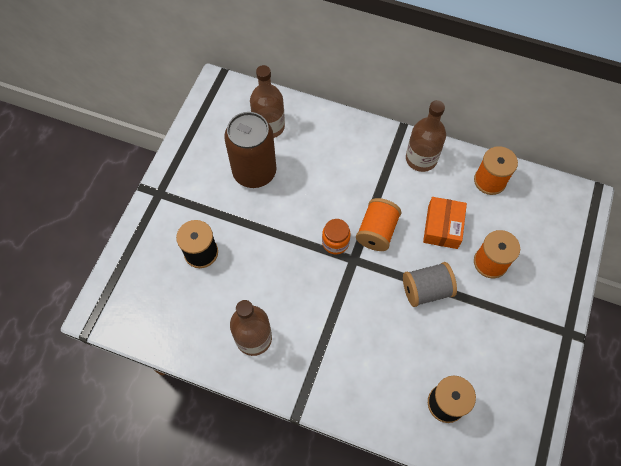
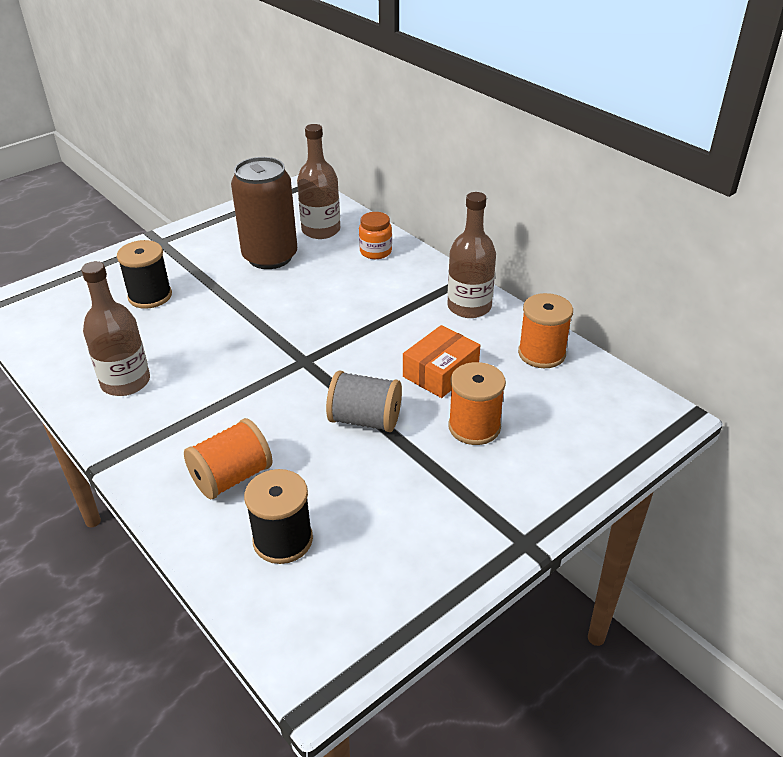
camera: 30 degrees right, 25 degrees down
(335, 242) = (298, 339): orange jar -> orange jar (375, 252)
(377, 231) = (355, 347): orange spool -> orange spool (232, 477)

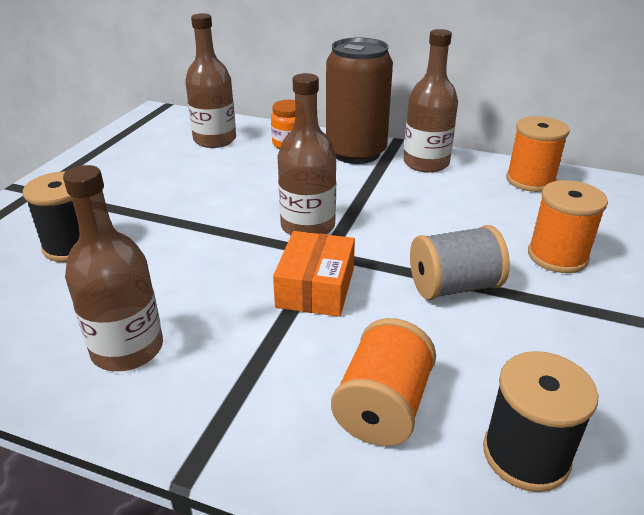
camera: 30 degrees left, 5 degrees down
(270, 257) = (184, 173): brown can -> brown can (356, 153)
(313, 334) = (308, 226): none -> brown bottle
(440, 372) = (469, 221): orange box -> orange box (315, 287)

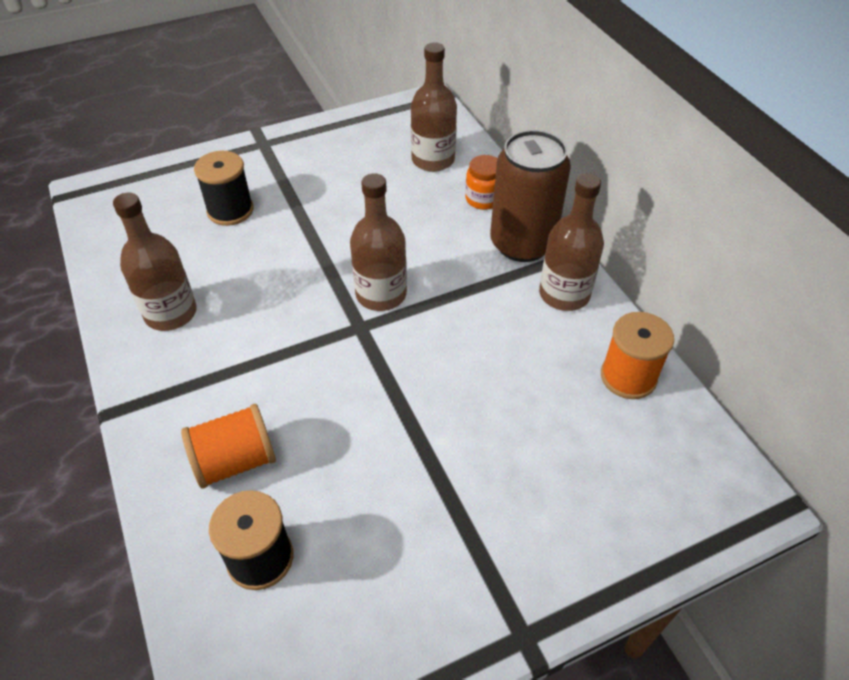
camera: 45 degrees right, 15 degrees up
(315, 287) = (315, 349): orange box -> none
(453, 287) = (399, 421): grey spool -> none
(557, 256) = (517, 460): orange spool -> none

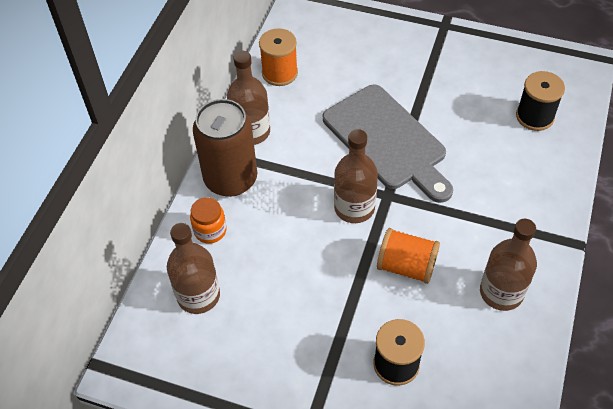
camera: 135 degrees left, 5 degrees up
(235, 461) = (519, 167): orange spool -> orange spool (406, 266)
(418, 383) = (387, 141): none -> grey cutting board

